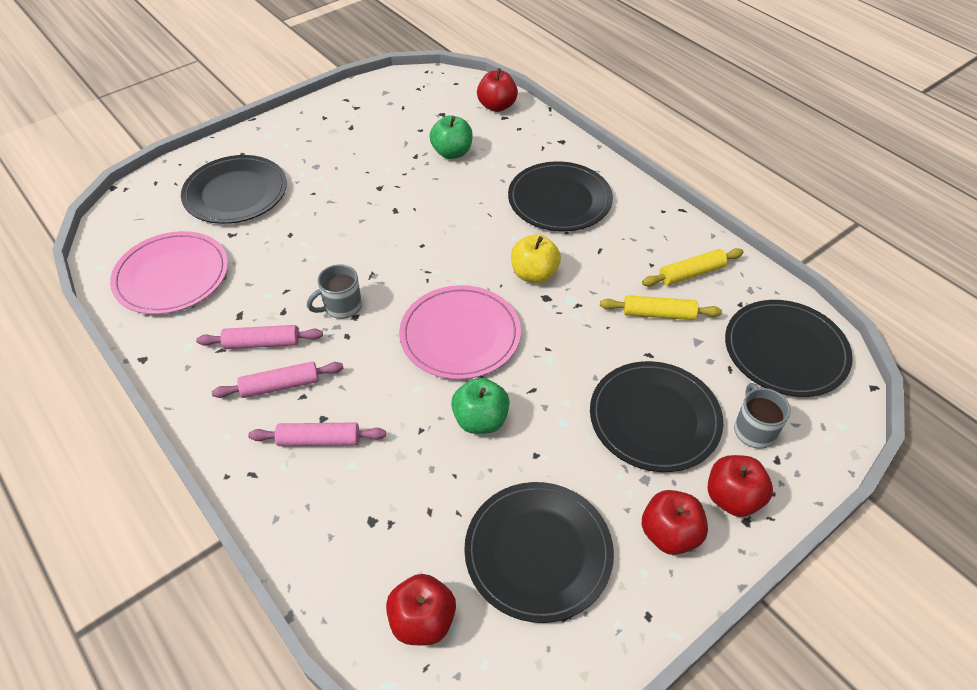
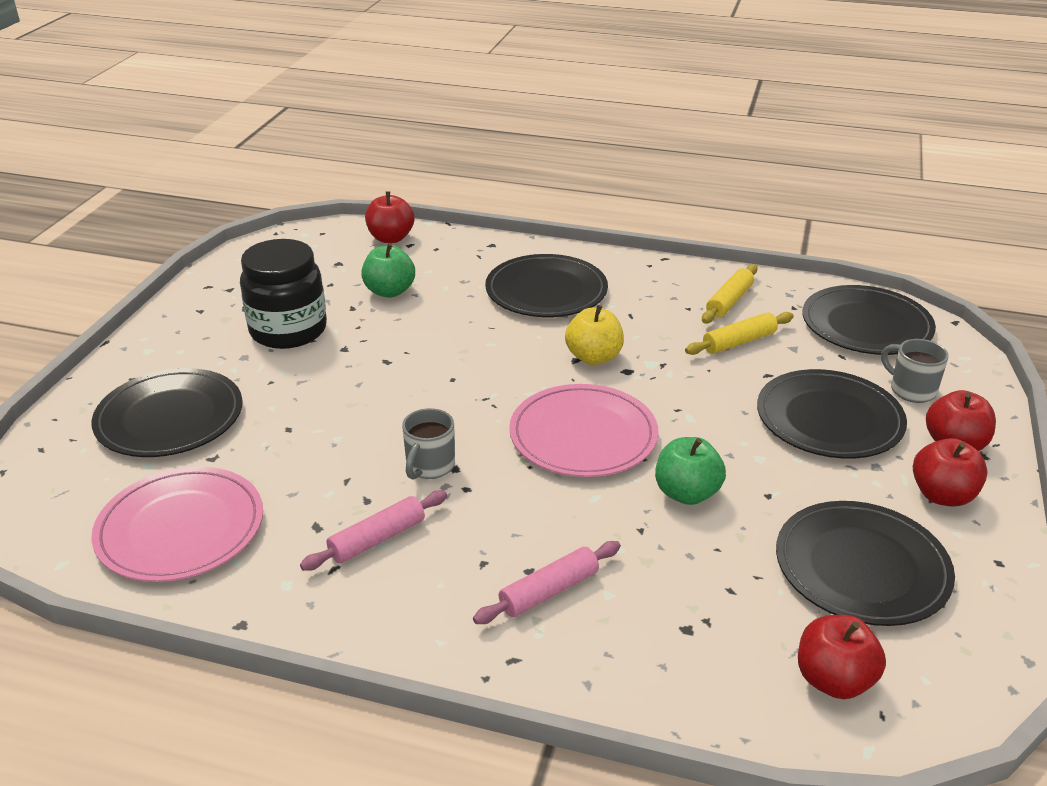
camera: 35 degrees left, 15 degrees down
(280, 386) = (446, 566): pink rolling pin -> none
(360, 157) = (288, 330): none -> black jar

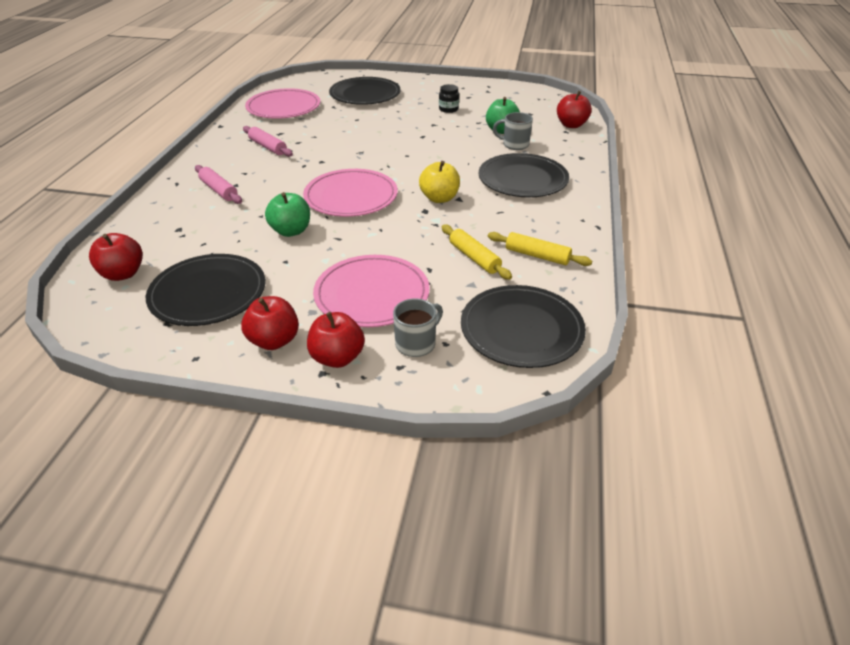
camera: 85 degrees right, 5 degrees up
(288, 330) = (448, 109): black jar -> black jar, size x0.45
(429, 466) = (323, 155): grey mug -> grey mug (514, 144)
(829, 419) = (372, 294): black plate -> pink plate

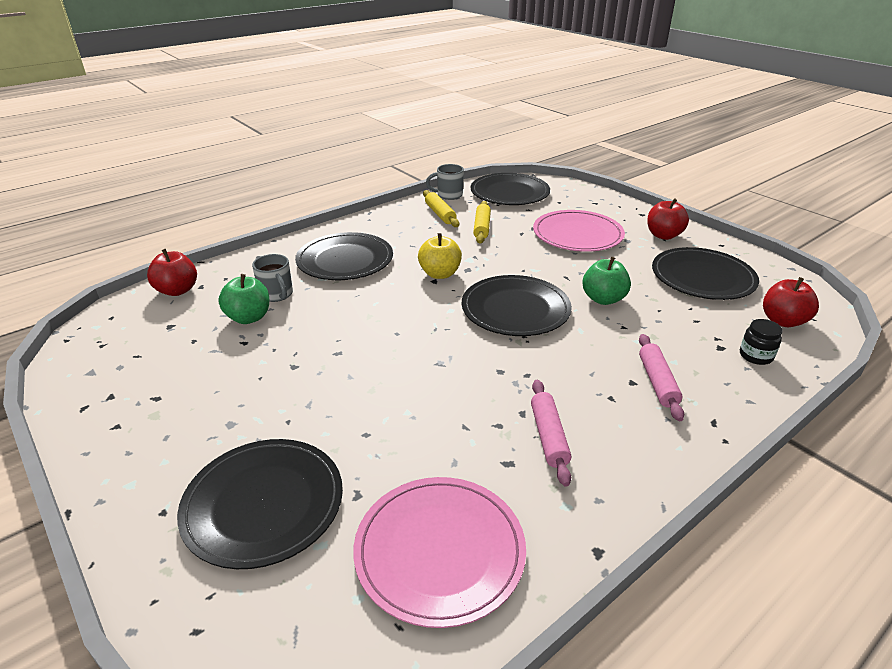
camera: 140 degrees left, 5 degrees down
(337, 358) = (628, 216): red apple -> none
(351, 196) = (515, 309): pink plate -> black plate
(416, 344) = (575, 207): grey mug -> grey mug (449, 195)
(448, 109) = (227, 385): black jar -> black jar (755, 356)

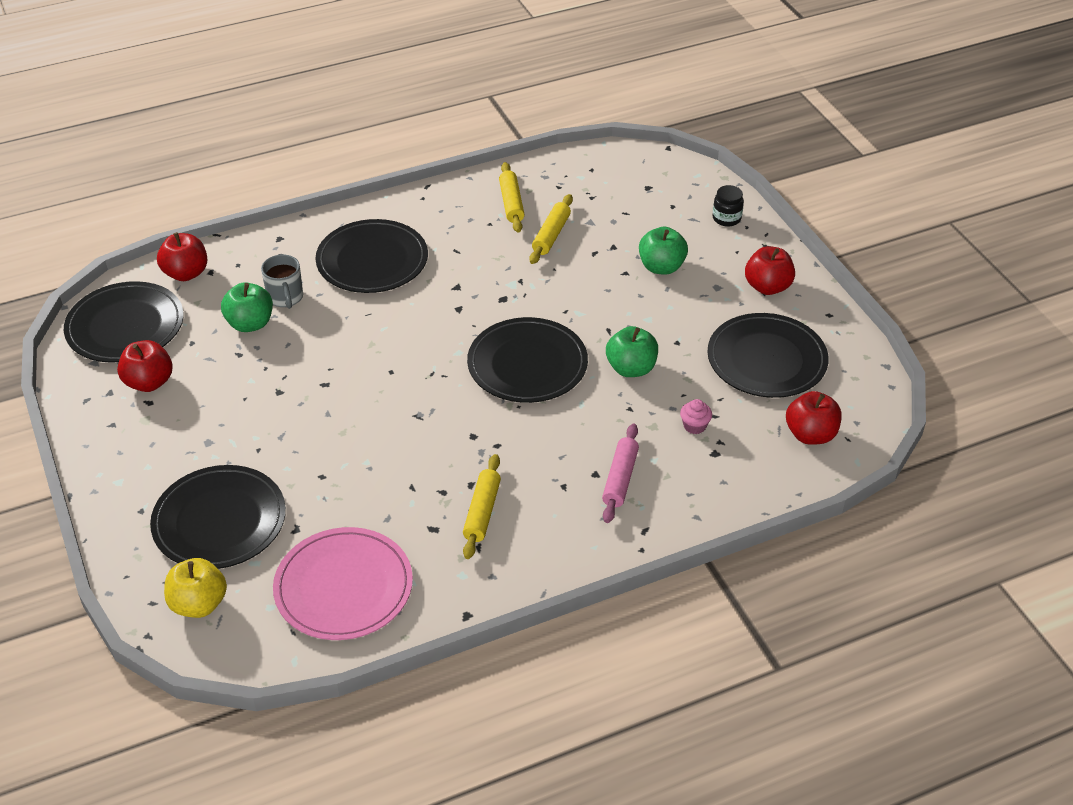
camera: 15 degrees right, 10 degrees up
(154, 380) = (149, 382): none -> red apple
(440, 274) = (469, 300): yellow apple -> yellow apple (199, 604)
(449, 195) = (537, 170): grey mug -> none
(509, 193) = (617, 178): black plate -> black plate (125, 326)
(548, 436) = (482, 512): pink rolling pin -> yellow rolling pin
(577, 234) = (661, 267): pink plate -> green apple
(687, 330) = (694, 426): none -> pink cupcake
(755, 356) = (744, 470): black jar -> black jar (726, 218)

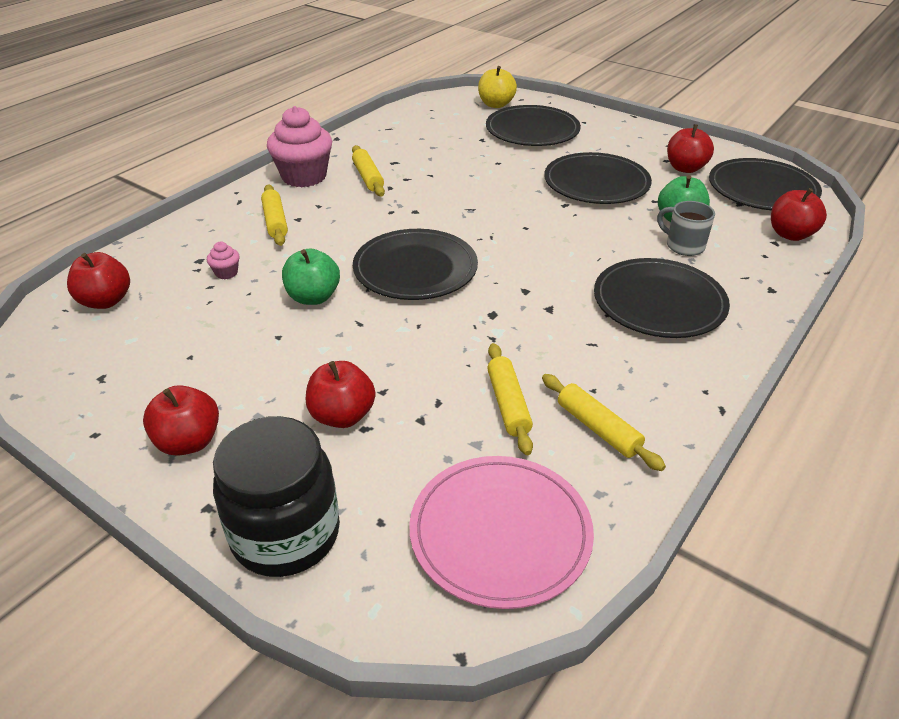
camera: 150 degrees right, 5 degrees down
(343, 587) = (423, 128): pink plate -> pink plate (500, 532)
(552, 545) = (304, 176): none -> pink cupcake
(620, 479) = (275, 221): pink rolling pin -> yellow rolling pin
(661, 267) = (342, 416): green apple -> red apple
(726, 218) = (286, 534): black jar -> black jar, size x2.23
(766, 359) = (168, 353): black plate -> black plate (596, 183)

